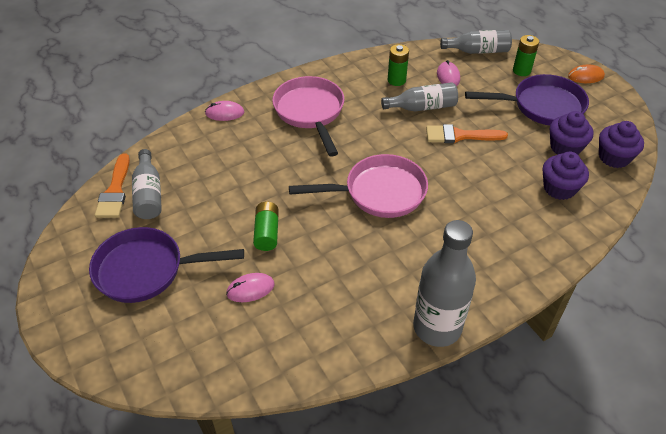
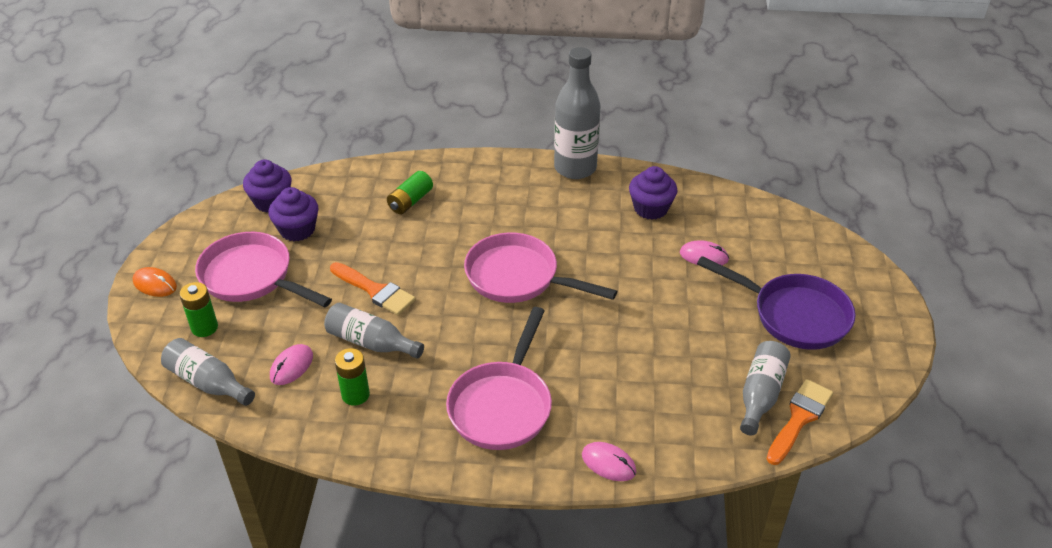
camera: 145 degrees left, 5 degrees down
(267, 232) = (657, 294): green battery -> green battery (410, 201)
(542, 106) = (252, 277): purple pan -> pink pan
(559, 188) = (356, 203): purple cupcake -> purple cupcake (650, 208)

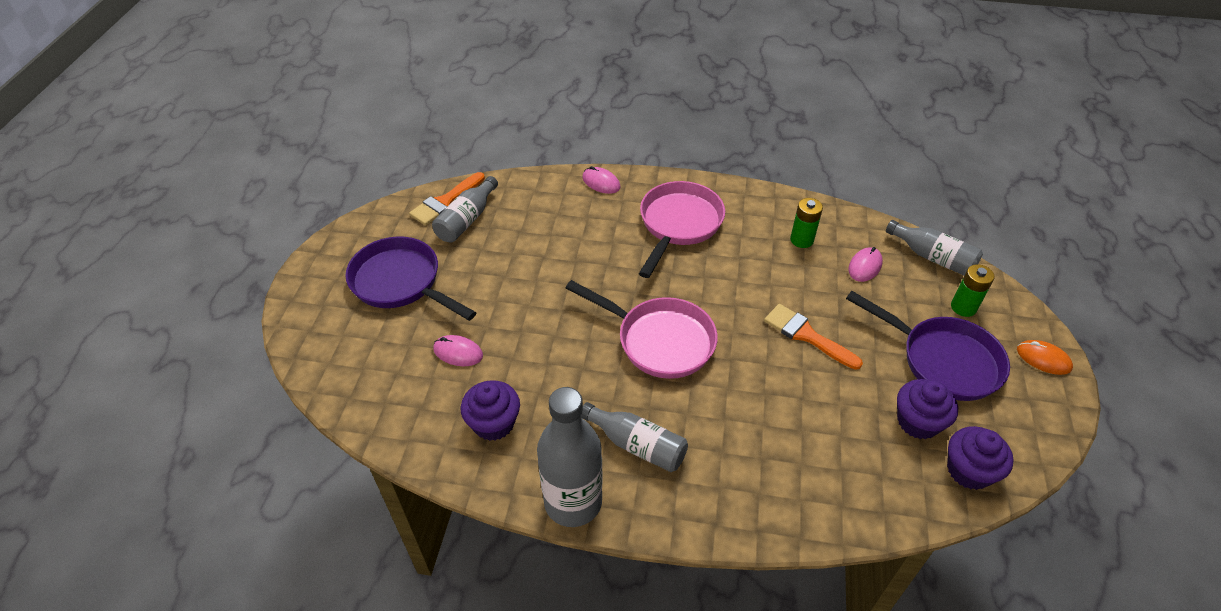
camera: 175 degrees left, 5 degrees up
(252, 277) = (942, 360): pink pan -> purple pan
(371, 342) = (799, 283): grey bottle -> grey bottle (637, 445)
(410, 201) = (790, 457): green battery -> none

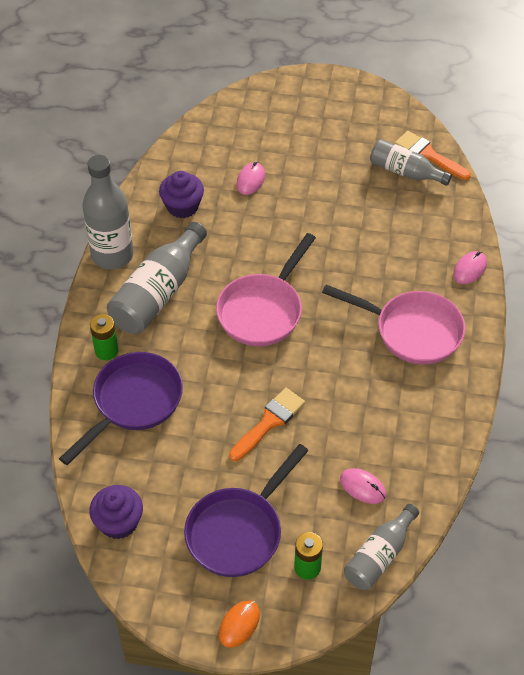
camera: 90 degrees right, 5 degrees up
(401, 283) = (325, 137): purple pan -> purple pan (133, 402)
(637, 445) = (158, 293): grey bottle -> grey bottle, size x1.56
(801, 240) = (398, 435): green battery -> green battery (106, 351)
(918, 422) = (170, 494): purple cupcake -> none

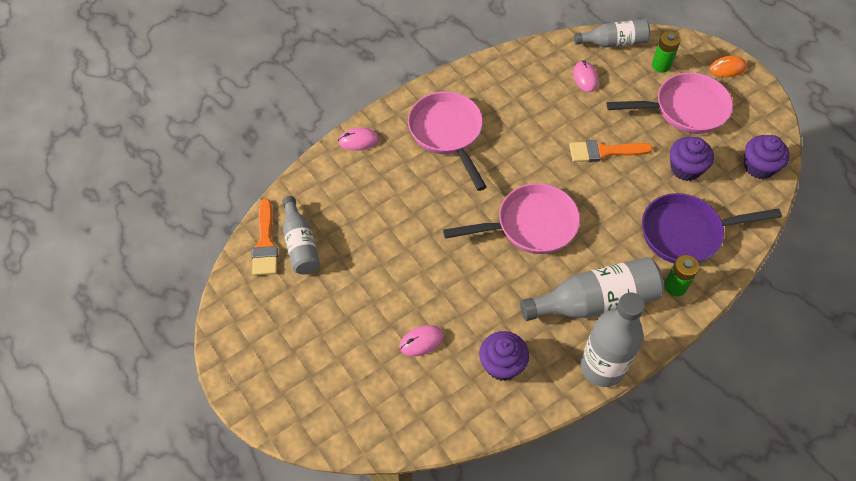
camera: 135 degrees left, 5 degrees up
(184, 464) = (685, 168): none -> purple cupcake
(238, 531) = (684, 109): purple pan -> pink pan

